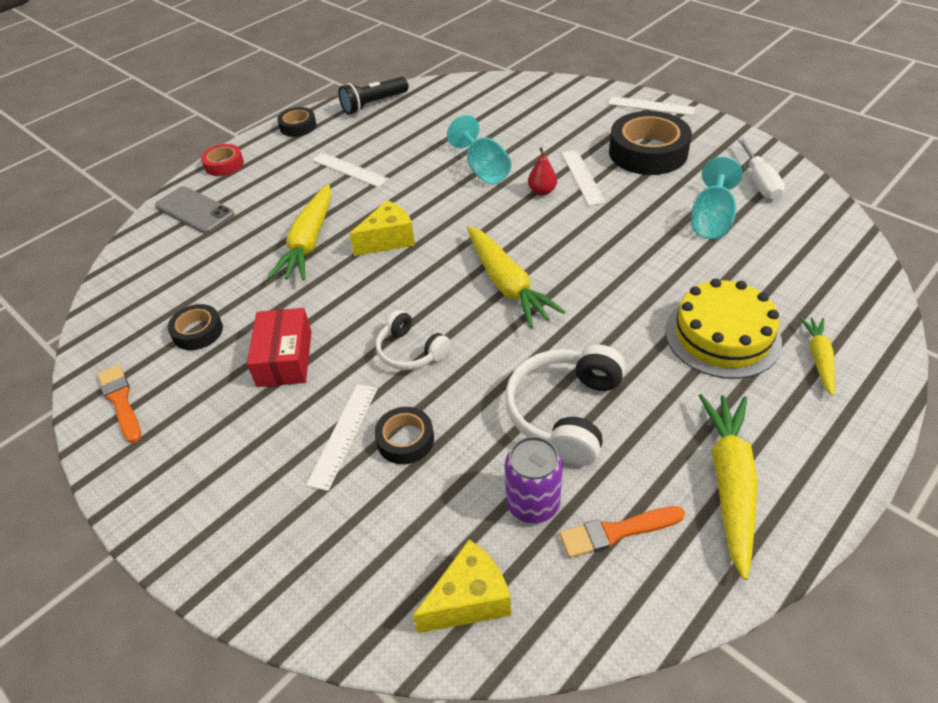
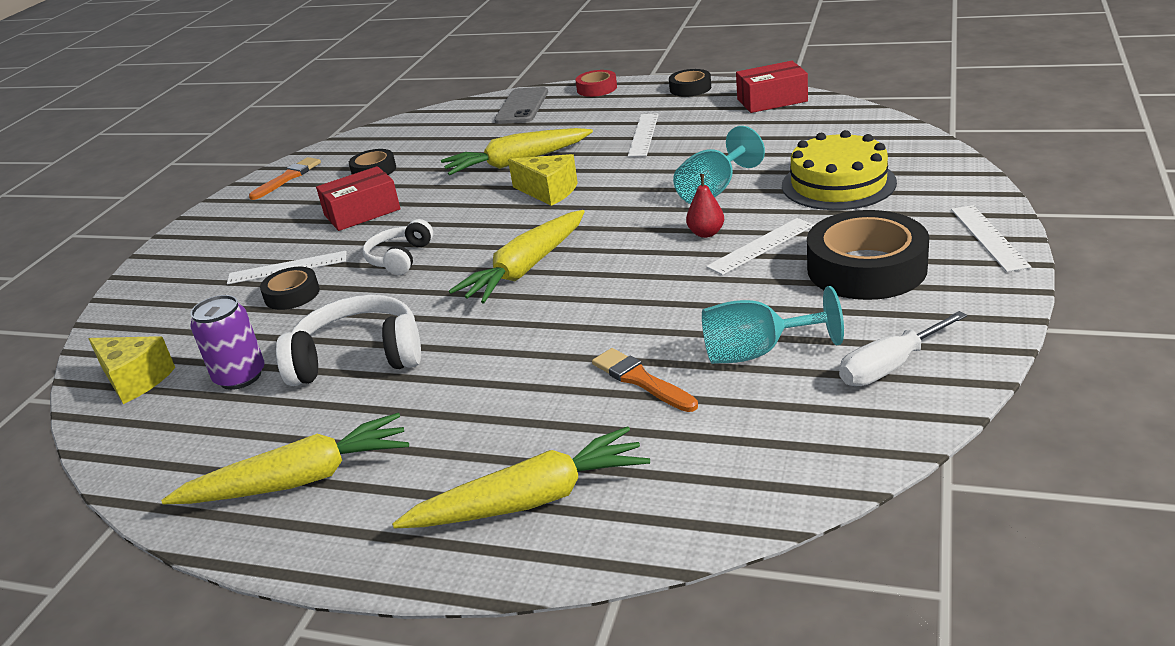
camera: 65 degrees right, 15 degrees down
(374, 104) = (772, 100): black flashlight -> red box
(616, 532) = (220, 429): orange brush -> orange brush (641, 380)
(722, 336) = (529, 419): yellow cake -> yellow cake (838, 184)
(818, 358) = (531, 500): yellow carrot -> yellow carrot, size x1.77

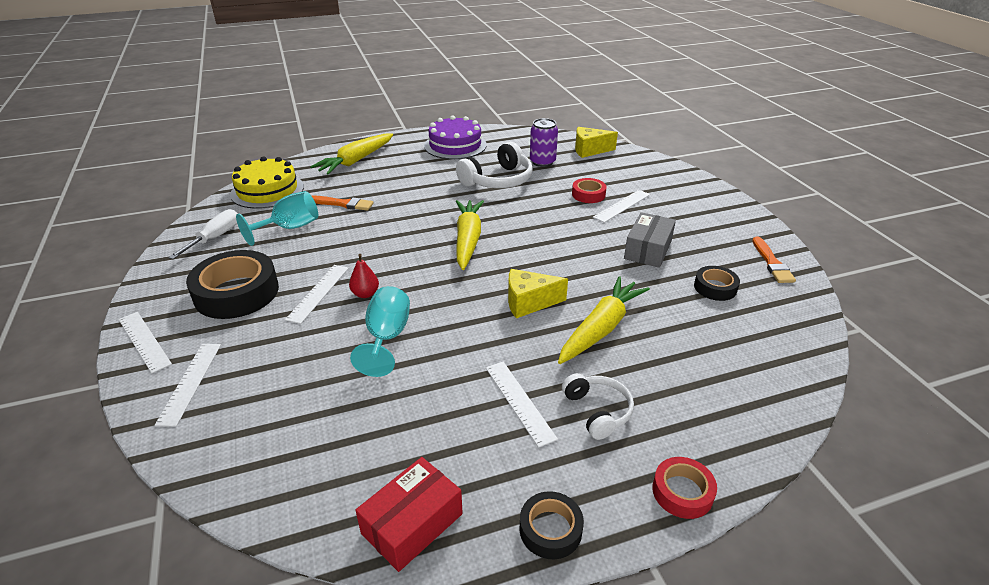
camera: 140 degrees right, 5 degrees up
(292, 294) = (588, 194): black tape -> red tape
(299, 480) = (455, 145): yellow carrot -> purple cake
(362, 212) = (648, 250): red box -> grey box
(399, 258) = (561, 227): white headphones -> white headphones (598, 411)
(522, 106) = (724, 421): grey phone -> none
(838, 184) = (276, 373): yellow cake -> yellow cake (267, 190)
(929, 192) = (190, 382): none -> white ruler

